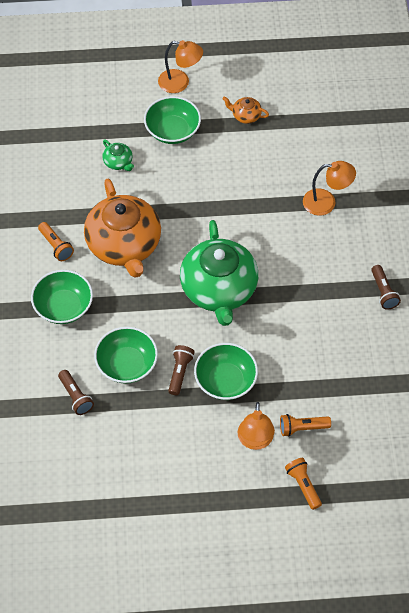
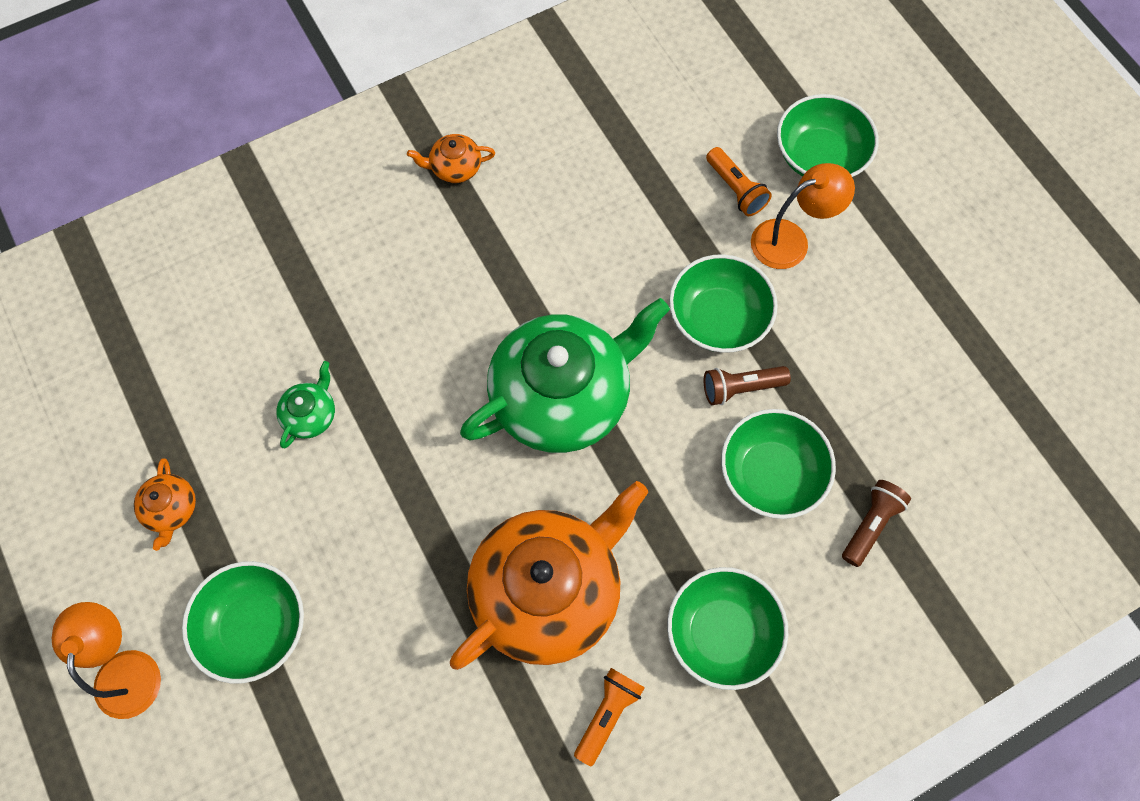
camera: 115 degrees left, 10 degrees up
(118, 162) = (369, 694): green teapot -> green teapot (310, 415)
(303, 485) = (819, 156): orange flashlight -> green bowl
(326, 202) = (317, 304): orange lamp -> none
(383, 292) = (455, 167): brown flashlight -> orange teapot

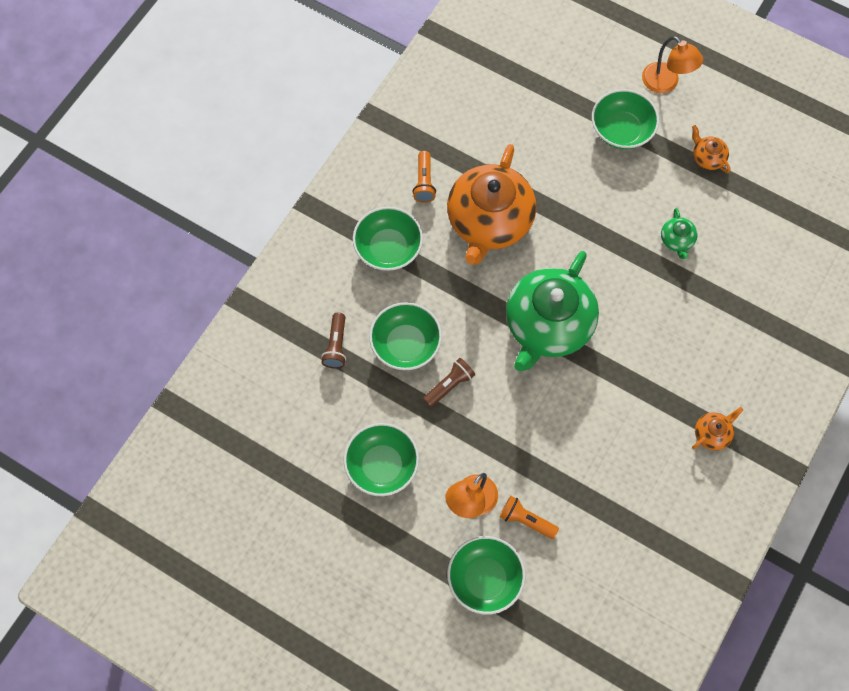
camera: 150 degrees right, 0 degrees up
(718, 318) = (487, 422): green bowl -> green bowl (382, 465)

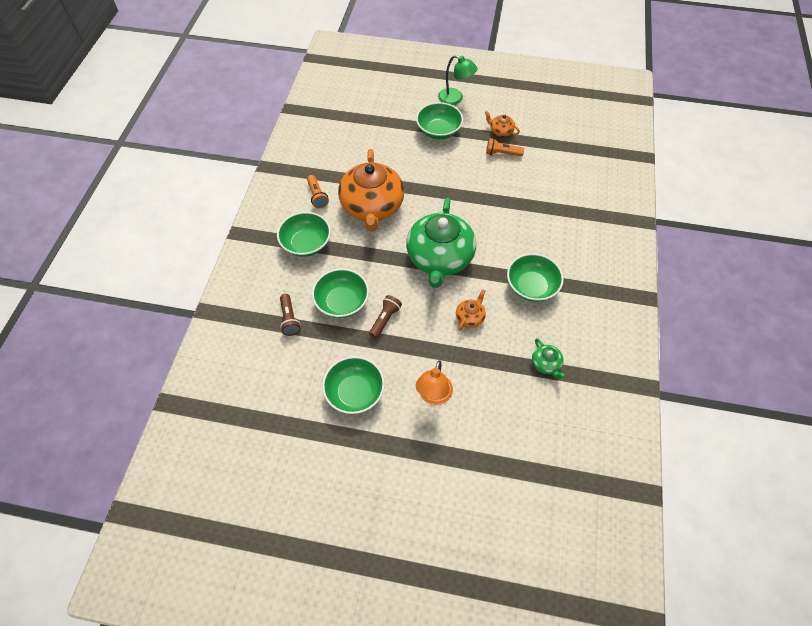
camera: 20 degrees left, 10 degrees down
(485, 579) = (466, 449): green bowl -> green bowl (531, 286)
(526, 520) = (480, 395): orange flashlight -> orange flashlight (502, 153)
(665, 83) = (455, 99): orange lamp -> green lamp
(677, 240) = (503, 182): green teapot -> green teapot (546, 364)
(712, 433) = (584, 292): orange teapot -> orange teapot (470, 317)

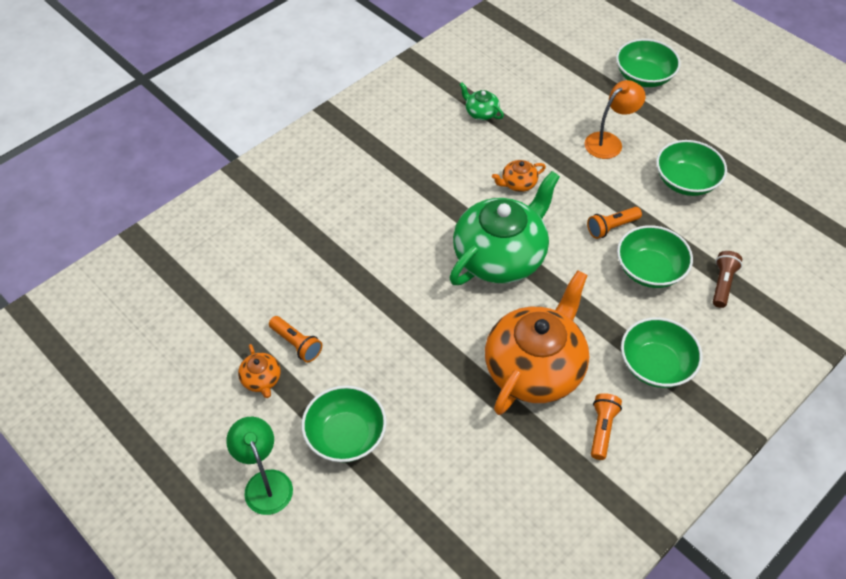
camera: 145 degrees left, 5 degrees down
(385, 319) = (611, 227): brown flashlight -> orange flashlight
(531, 286) = (427, 176): green bowl -> green bowl (644, 77)
(546, 364) = (481, 112): green teapot -> green teapot turned 60 degrees counterclockwise

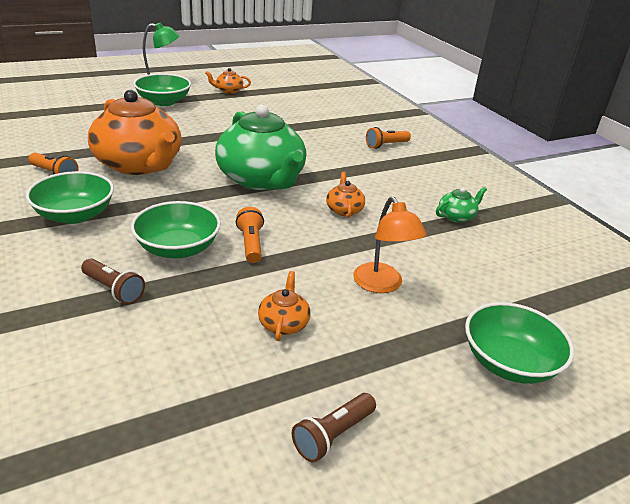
camera: 105 degrees right, 20 degrees down
(296, 344) = (245, 102): orange flashlight -> orange flashlight (386, 145)
(686, 181) = (283, 323): green bowl -> orange teapot
(752, 139) = (332, 435): none -> brown flashlight

